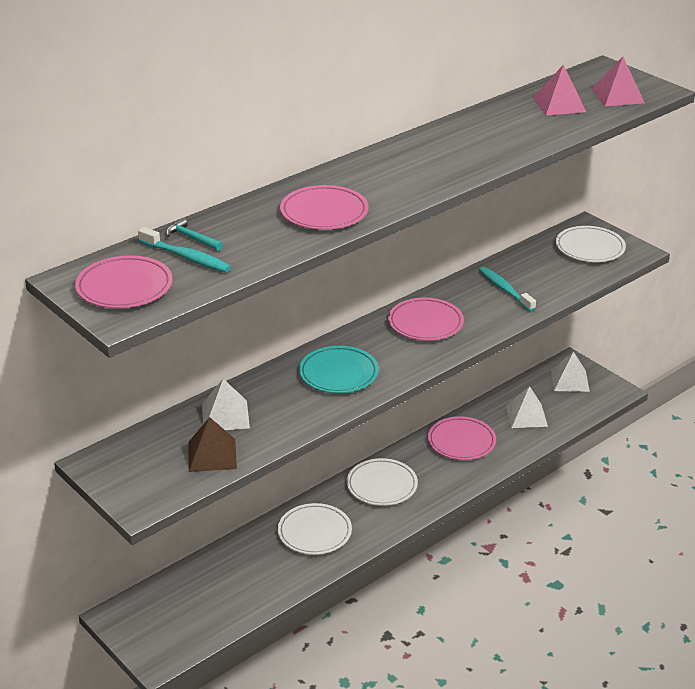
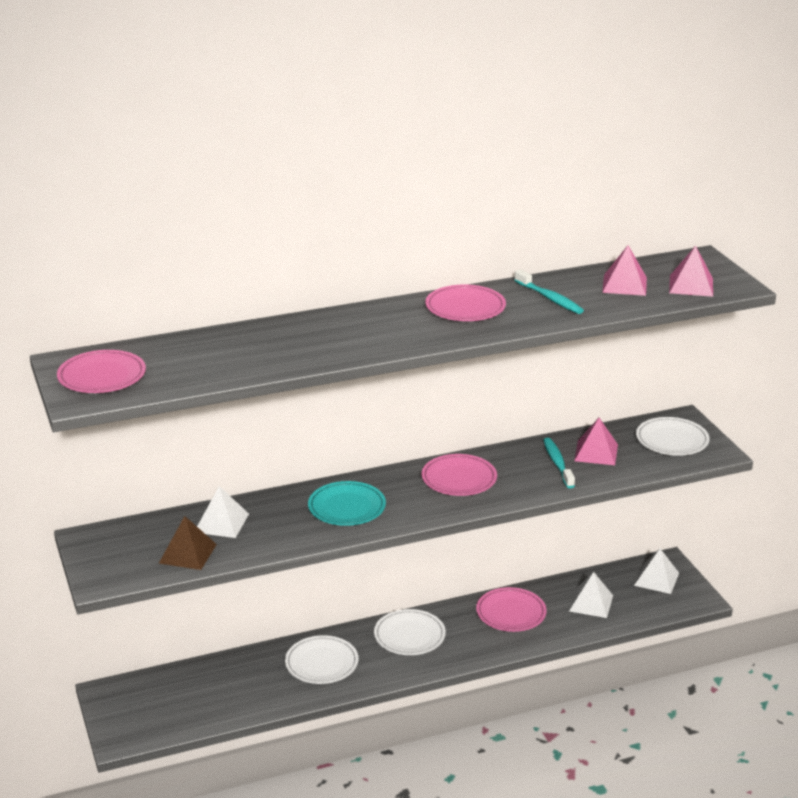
camera: 20 degrees right, 5 degrees down
(186, 257) = (172, 361): turquoise toothbrush -> turquoise toothbrush (550, 298)
(192, 238) = (189, 346): turquoise hammer -> none
(324, 212) = (321, 344): pink plate -> pink plate (465, 307)
(532, 272) = (596, 452): none -> pink pyramid

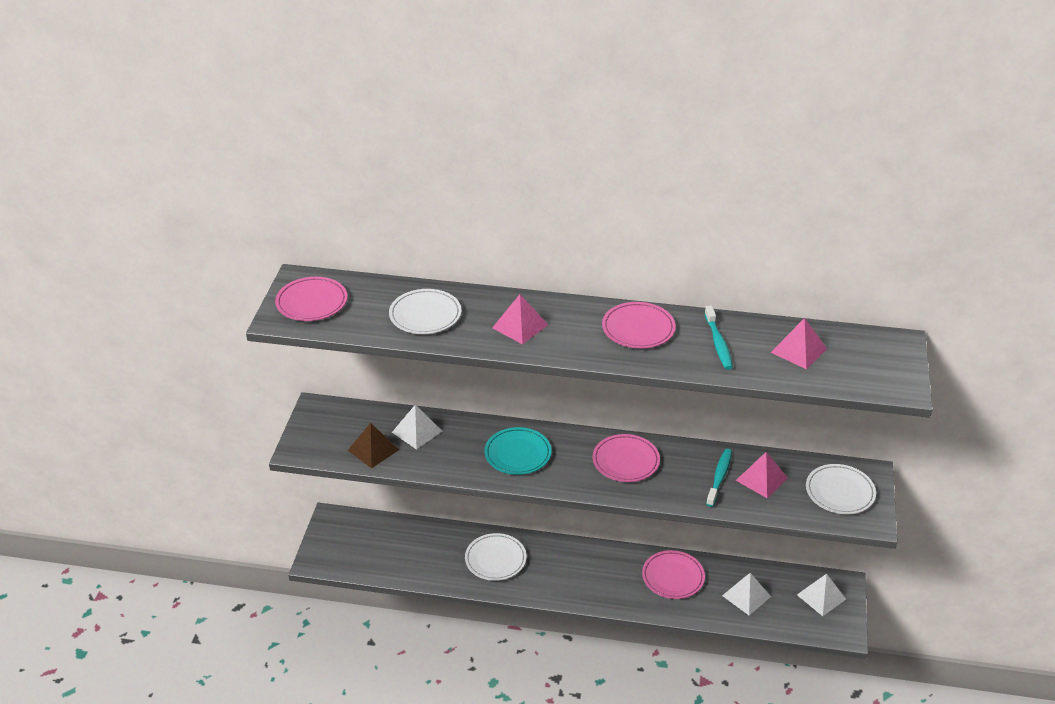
camera: 30 degrees right, 10 degrees up
(409, 636) = (578, 563): white plate -> white plate (425, 315)
(691, 285) = (859, 372): pink pyramid -> pink pyramid (520, 326)

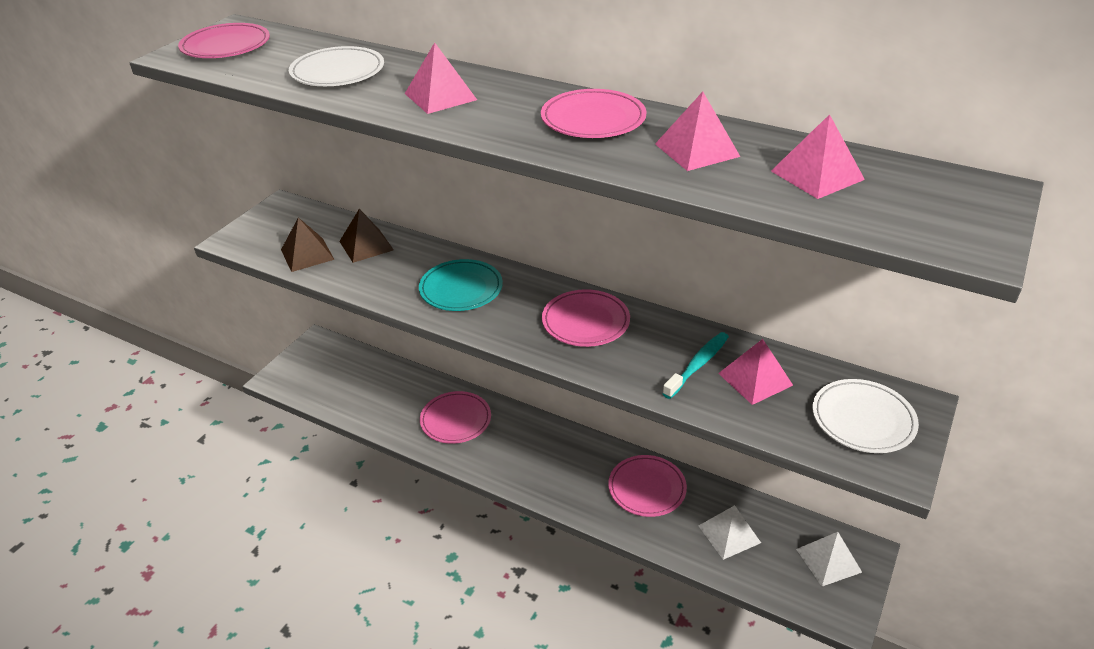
camera: 20 degrees right, 0 degrees up
(417, 431) = (366, 245): white pyramid -> brown pyramid
(495, 559) = (456, 420): white plate -> pink plate
(718, 343) = (697, 150): turquoise toothbrush -> pink pyramid

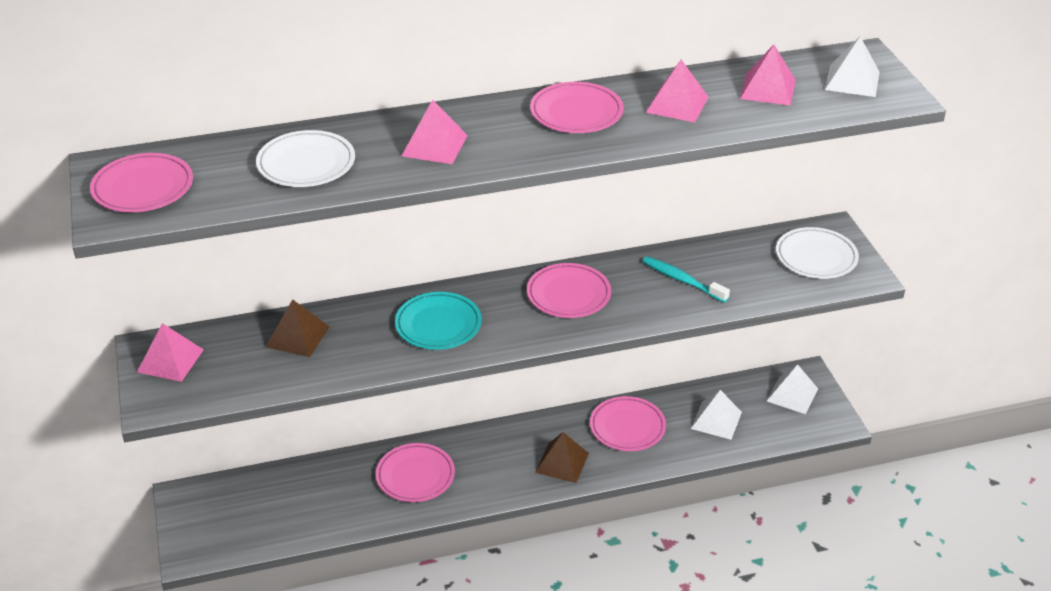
camera: 45 degrees left, 0 degrees up
(307, 254) = (254, 374): brown pyramid -> brown pyramid (562, 462)
(698, 365) = (682, 280): turquoise toothbrush -> turquoise toothbrush turned 45 degrees counterclockwise
(755, 379) = (728, 268): pink pyramid -> pink pyramid (170, 360)
(935, 207) = (852, 80): none -> white pyramid

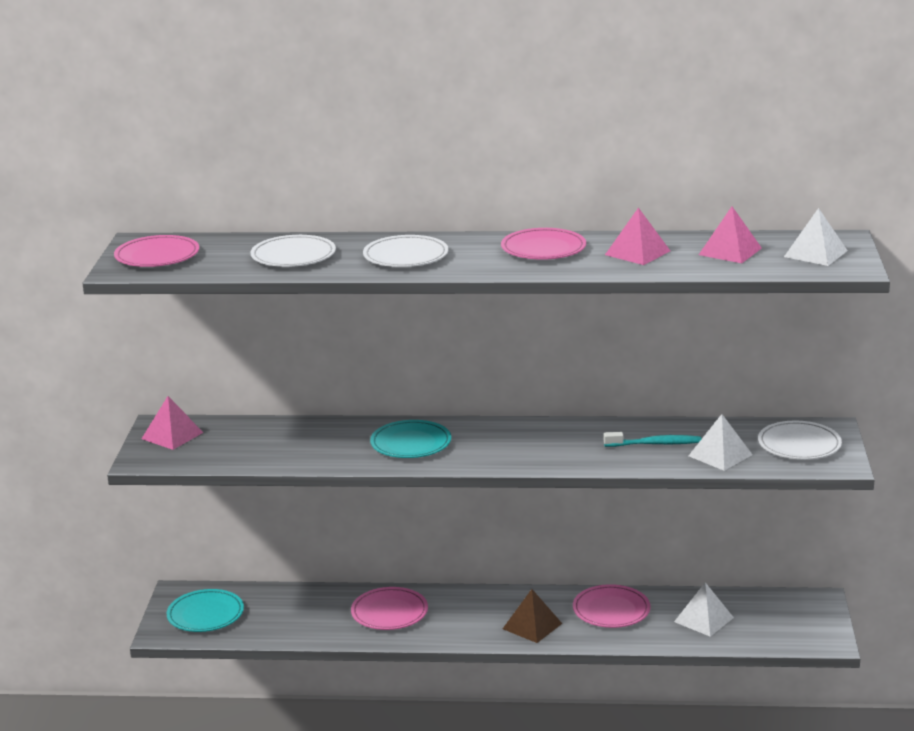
camera: 20 degrees right, 15 degrees down
(225, 520) = (205, 614): none -> turquoise plate
(297, 336) = (285, 435): brown pyramid -> none
(434, 145) = (406, 256): pink pyramid -> white plate
(568, 294) = (541, 439): pink plate -> none
(682, 280) = (655, 444): turquoise toothbrush -> turquoise toothbrush turned 120 degrees clockwise
(792, 394) = (794, 612): white pyramid -> white pyramid (720, 455)

